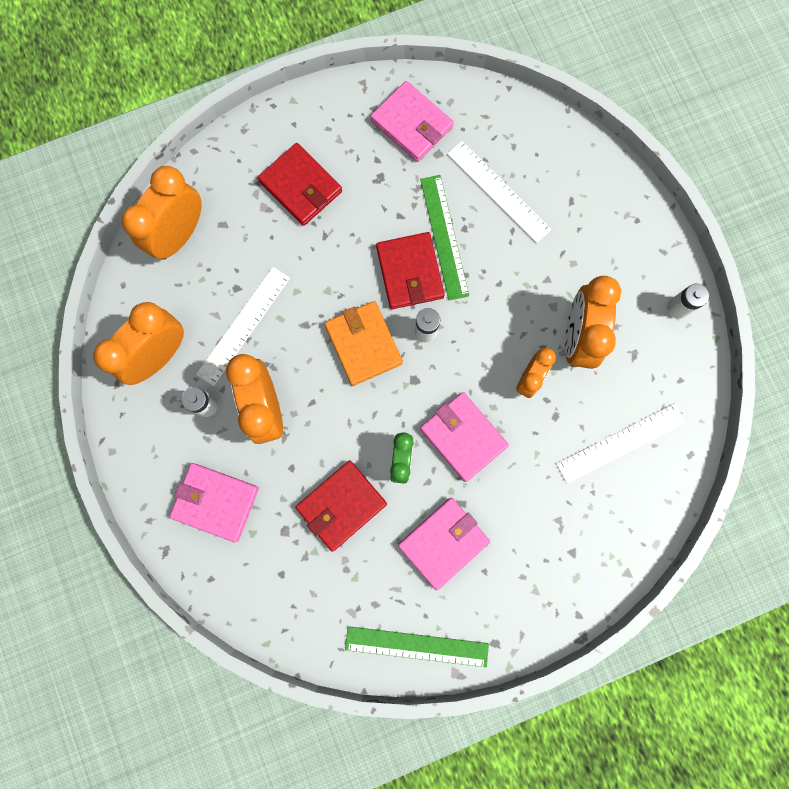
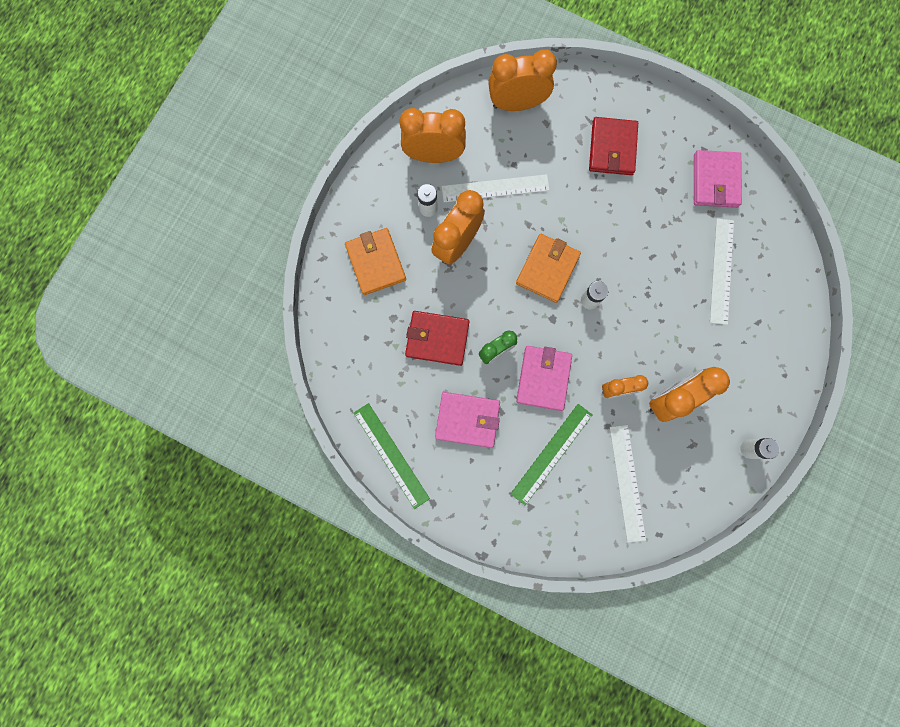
camera: 50 degrees right, 0 degrees up
(216, 502) = (376, 262): pink wallet -> orange wallet
(410, 272) = (618, 259): red wallet -> none
(444, 237) = (660, 261): green ruler -> green ruler (551, 453)
(621, 443) = (627, 482): white ruler -> white ruler turned 60 degrees clockwise

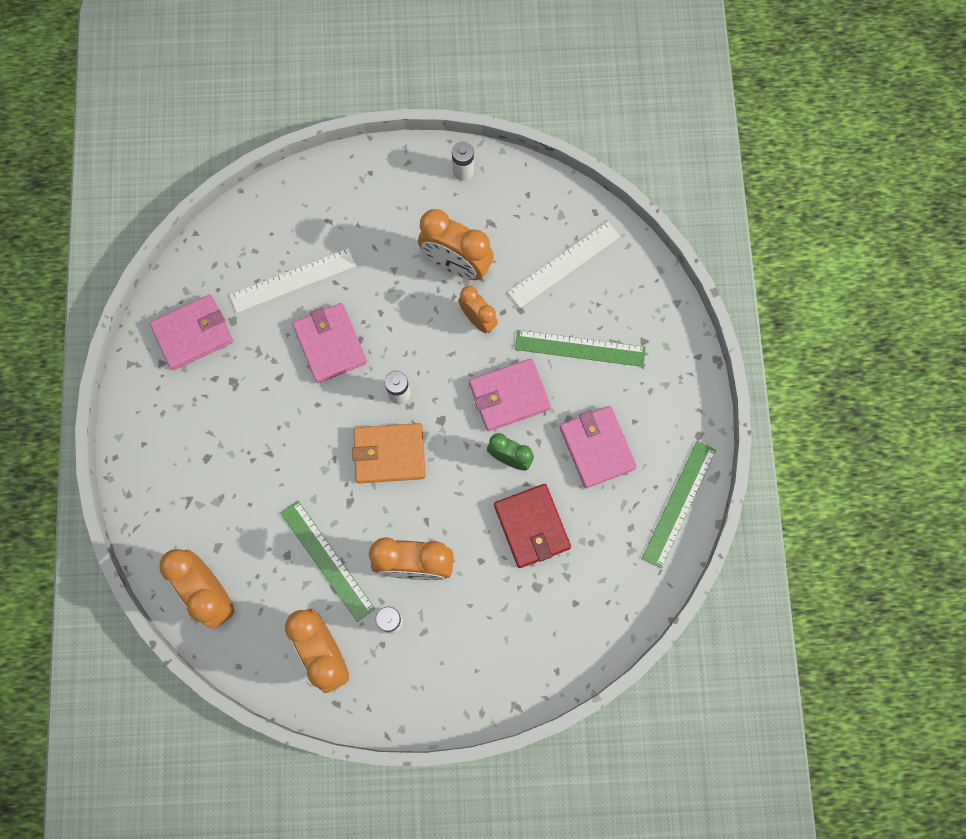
camera: 120 degrees left, 5 degrees down
(376, 262) = (487, 643): orange wallet -> none
(495, 188) = (327, 560): white ruler -> green ruler
(612, 148) = (210, 459): red wallet -> none
(655, 271) = (330, 344): none -> pink wallet

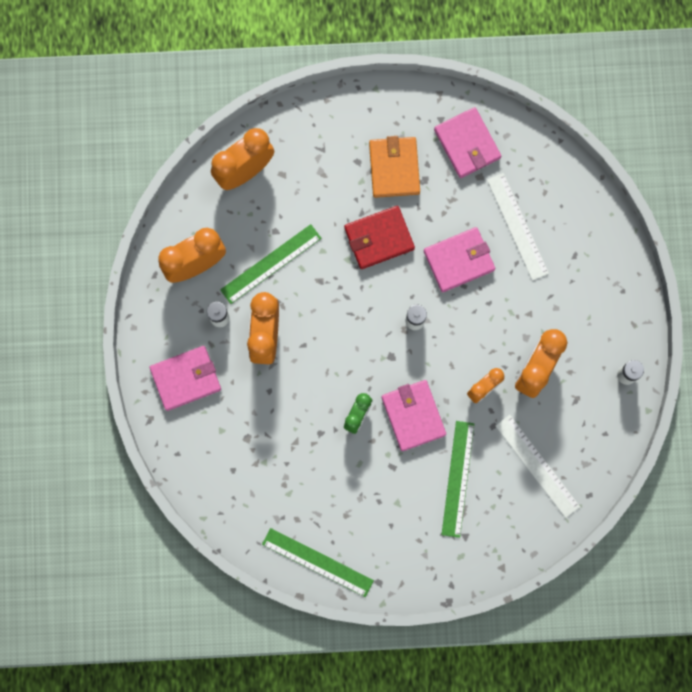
camera: 90 degrees right, 5 degrees up
(389, 454) = (361, 313): orange wallet -> orange wallet (394, 168)
(532, 526) = (298, 434): red wallet -> red wallet (379, 238)
(597, 448) = (367, 491): pink wallet -> pink wallet (186, 378)

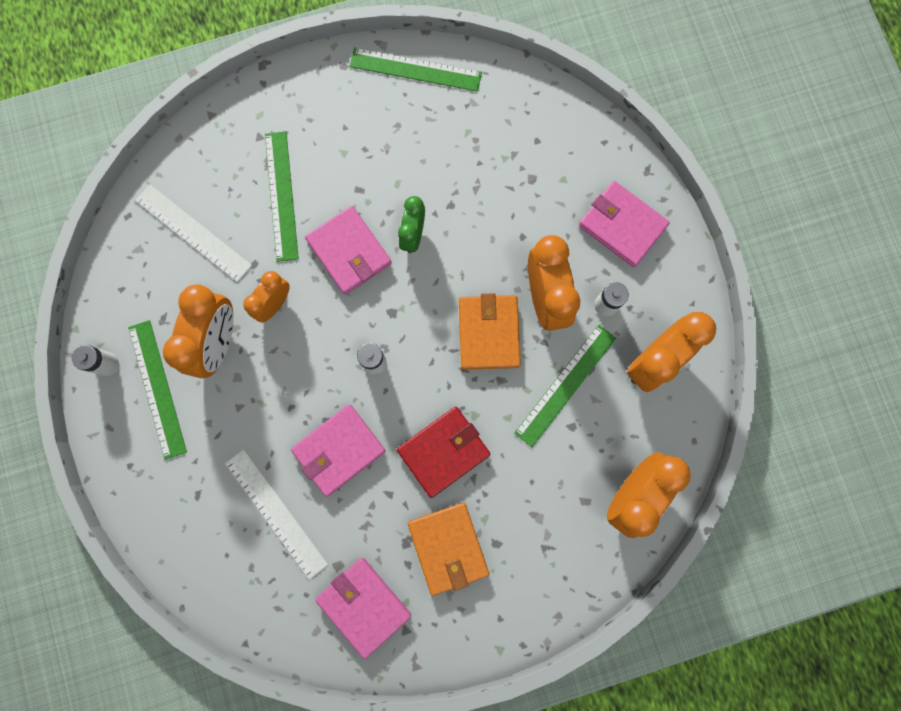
camera: 165 degrees right, 0 degrees up
(186, 378) = (622, 225): pink wallet -> pink wallet turned 75 degrees clockwise
(319, 320) = (488, 333): none -> orange wallet
(590, 345) = (157, 388): none -> green ruler

